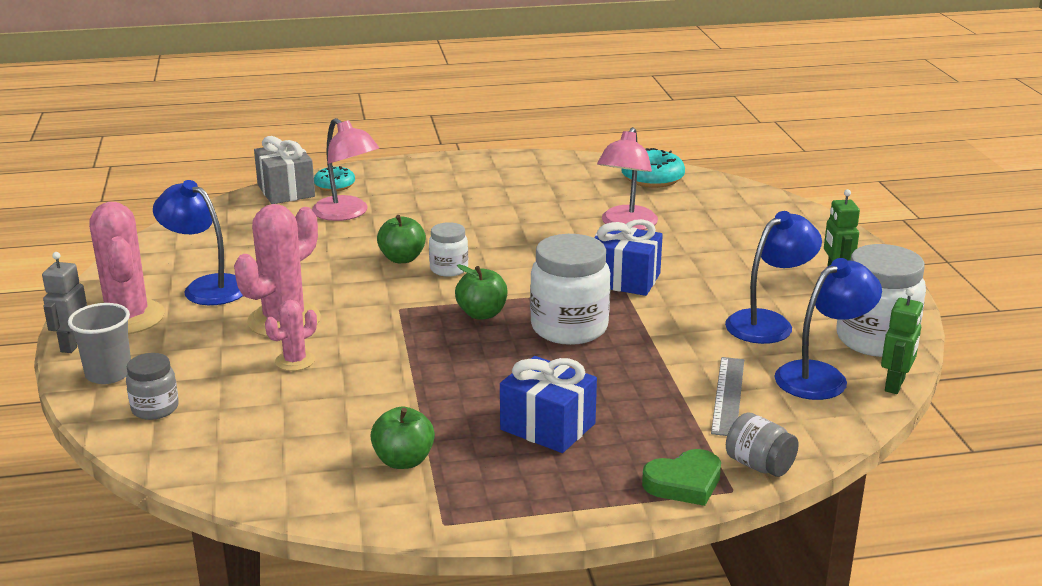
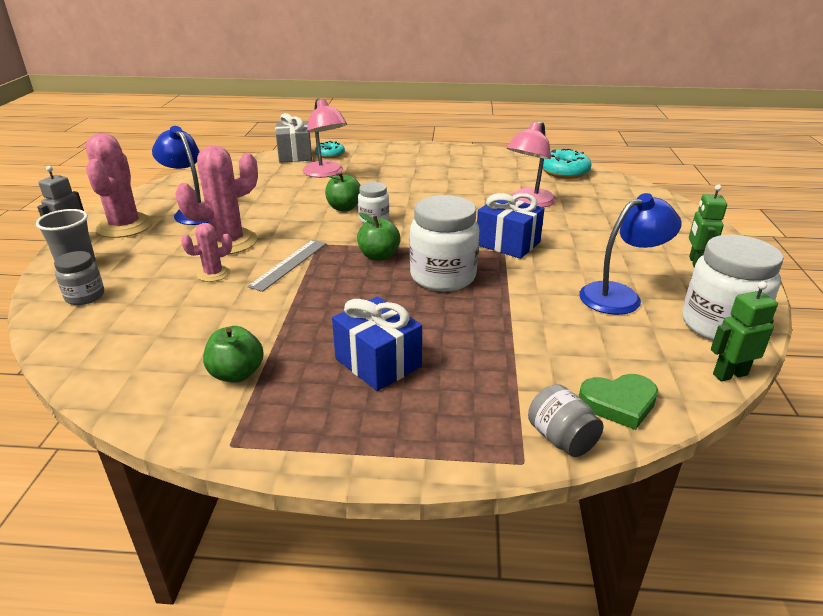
camera: 15 degrees right, 5 degrees up
(684, 483) = (477, 444): green heart -> green heart (619, 403)
(728, 395) = (557, 359): grey ruler -> grey ruler (289, 264)
(821, 376) = (656, 353): blue lamp -> none
(895, 385) = (729, 374): green robot -> green robot turned 150 degrees counterclockwise

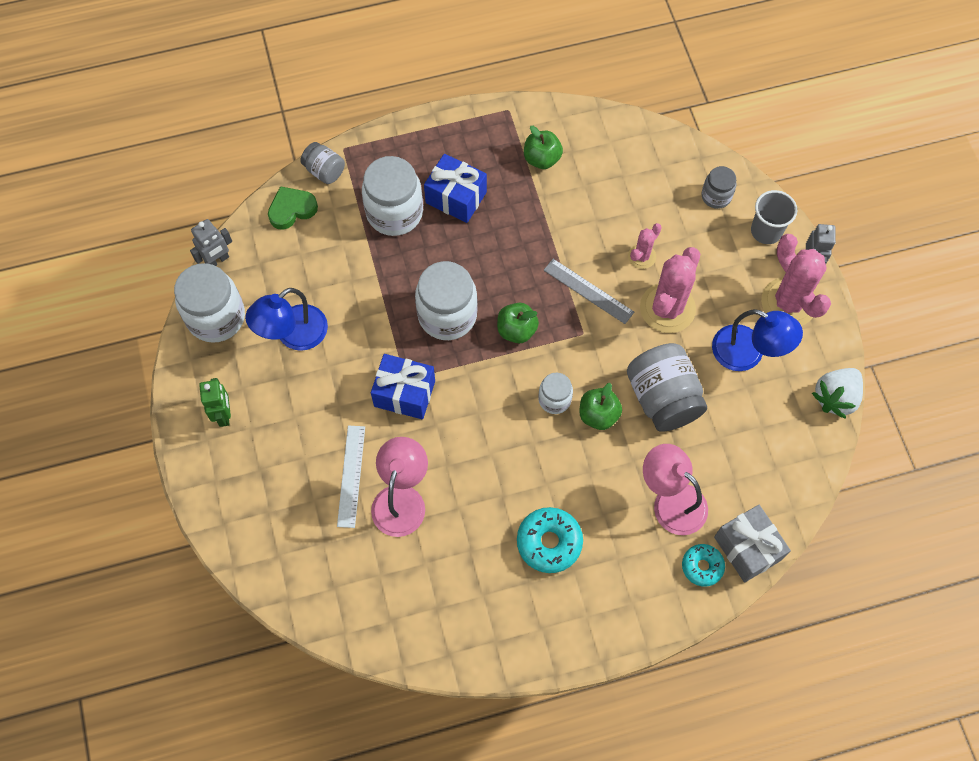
camera: 160 degrees right, 35 degrees up
(160, 186) = (835, 397): none -> white strawberry
(285, 206) = (663, 398): none -> grey jar
(289, 264) = (588, 291): grey ruler -> grey ruler turned 60 degrees counterclockwise
(468, 366) = (394, 213): none -> white jar
(564, 172) = (372, 613): turquoise donut -> turquoise donut (549, 542)
(569, 217) = (351, 476): none -> white ruler
(729, 374) = (217, 260): green robot -> grey robot

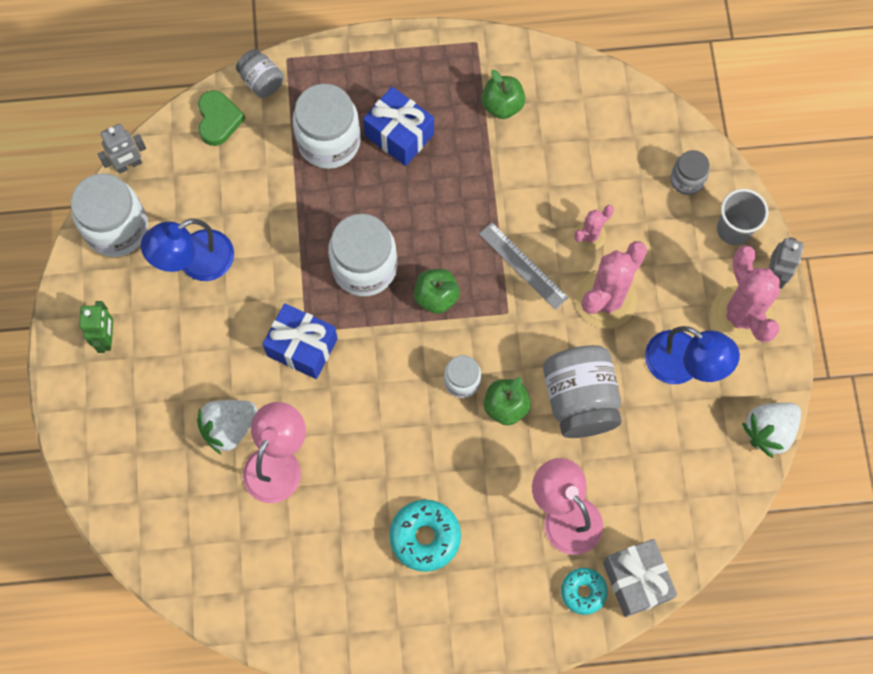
camera: 10 degrees right, 5 degrees up
(292, 209) = (218, 120): green heart -> green heart turned 105 degrees clockwise
(351, 476) = (229, 428): white ruler -> white strawberry

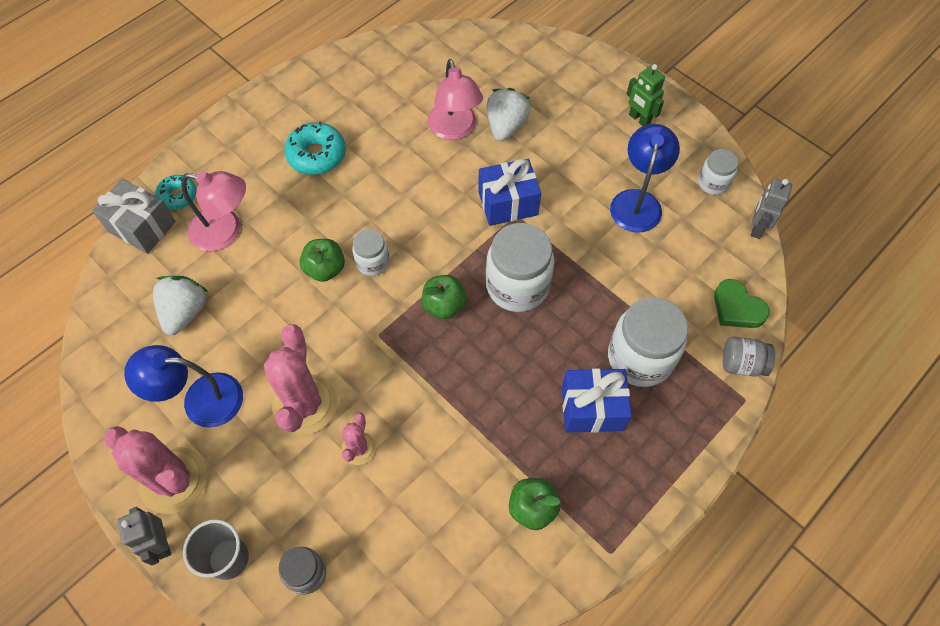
camera: 140 degrees right, 10 degrees down
(117, 228) = (713, 183): white jar -> white jar, size x0.54
(523, 265) = (396, 380): grey ruler -> none
(579, 399) = (270, 313): grey jar -> none
(769, 431) = (92, 400): white strawberry -> white strawberry (185, 312)

